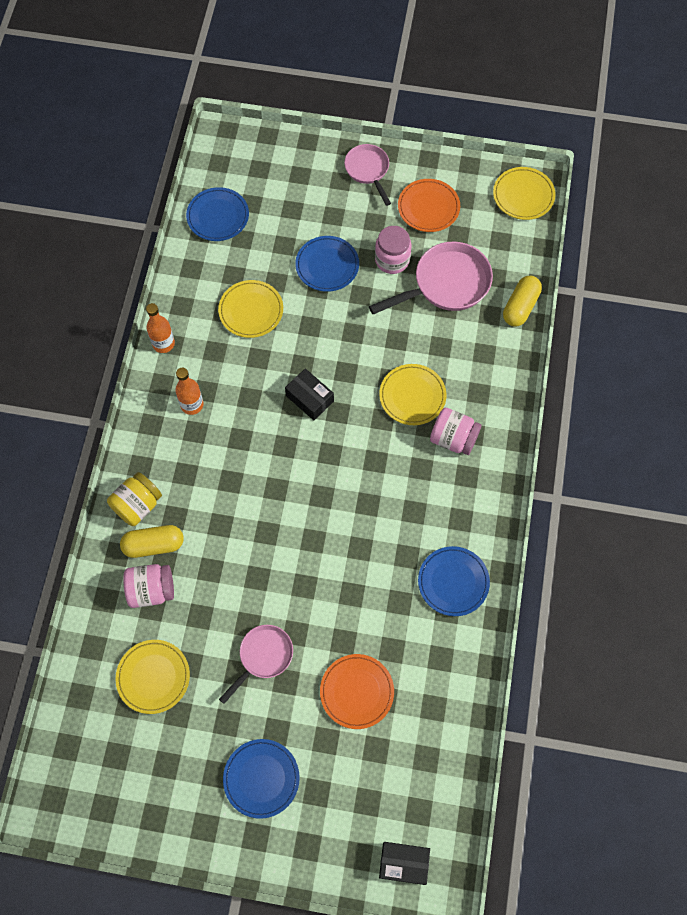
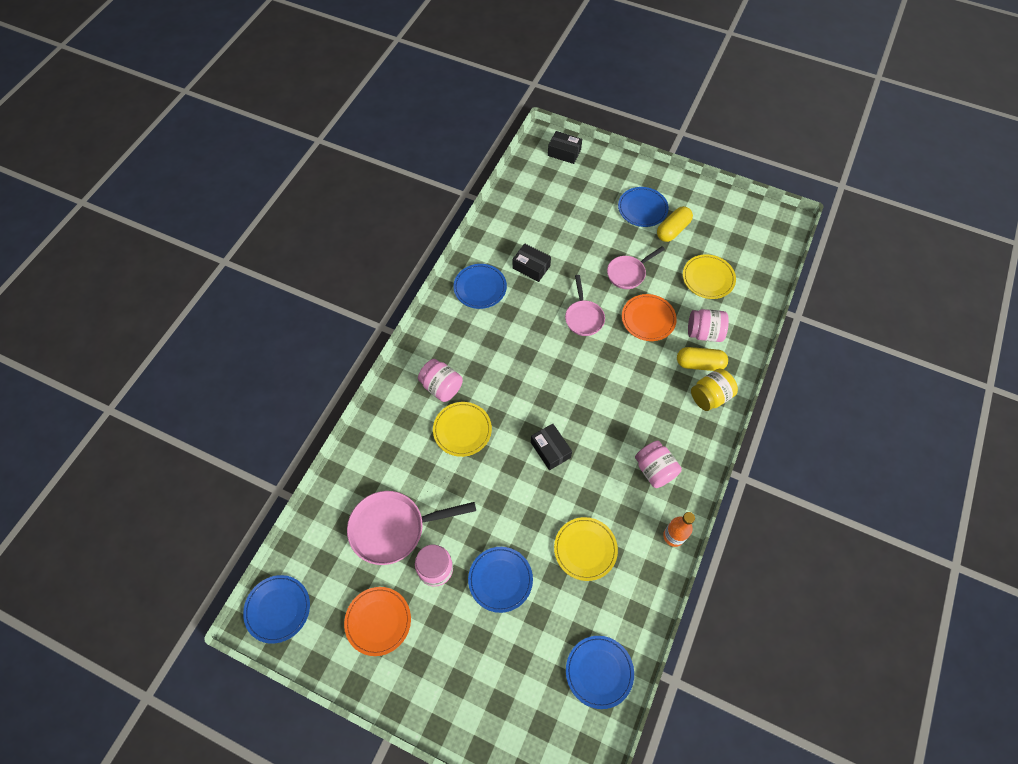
camera: 165 degrees left, 5 degrees down
(192, 405) = (654, 470): orange bottle -> pink jar
(357, 692) = (568, 240): orange plate -> orange plate (648, 319)
(368, 170) = (424, 688): pink pan -> pink pan (583, 317)
(396, 632) = (531, 267): none -> black box
(520, 307) = (336, 488): yellow capsule -> yellow capsule (672, 230)
(523, 195) = (278, 609): yellow plate -> blue plate

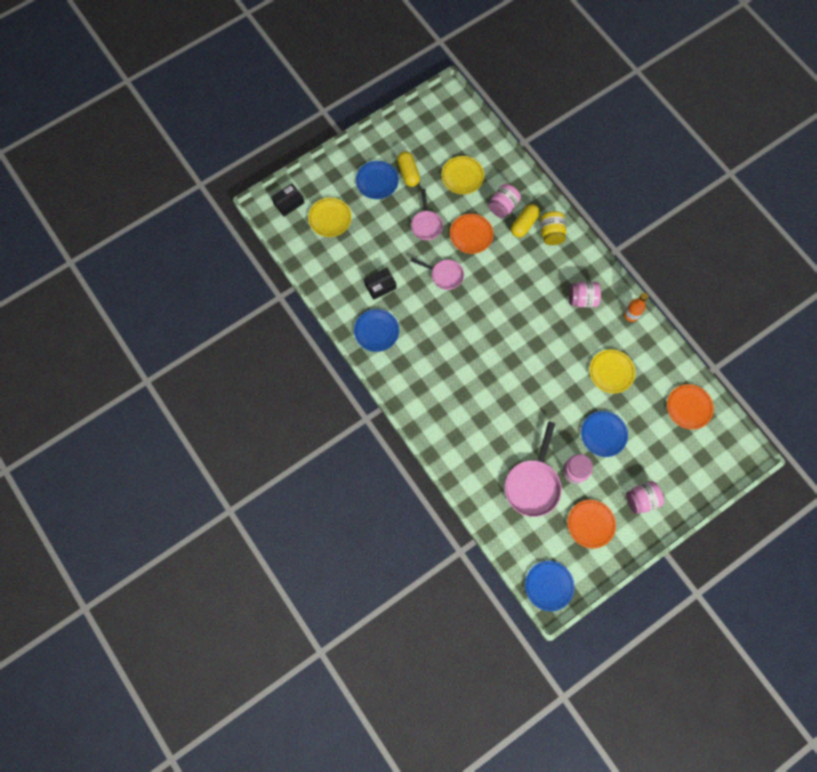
camera: 60 degrees left, 10 degrees up
(441, 387) = (444, 400): pink jar -> pink jar (641, 499)
(462, 430) = (486, 403): yellow plate -> yellow plate (330, 218)
(550, 450) = (532, 355): black box -> none
(599, 672) = (689, 407): blue plate -> orange plate

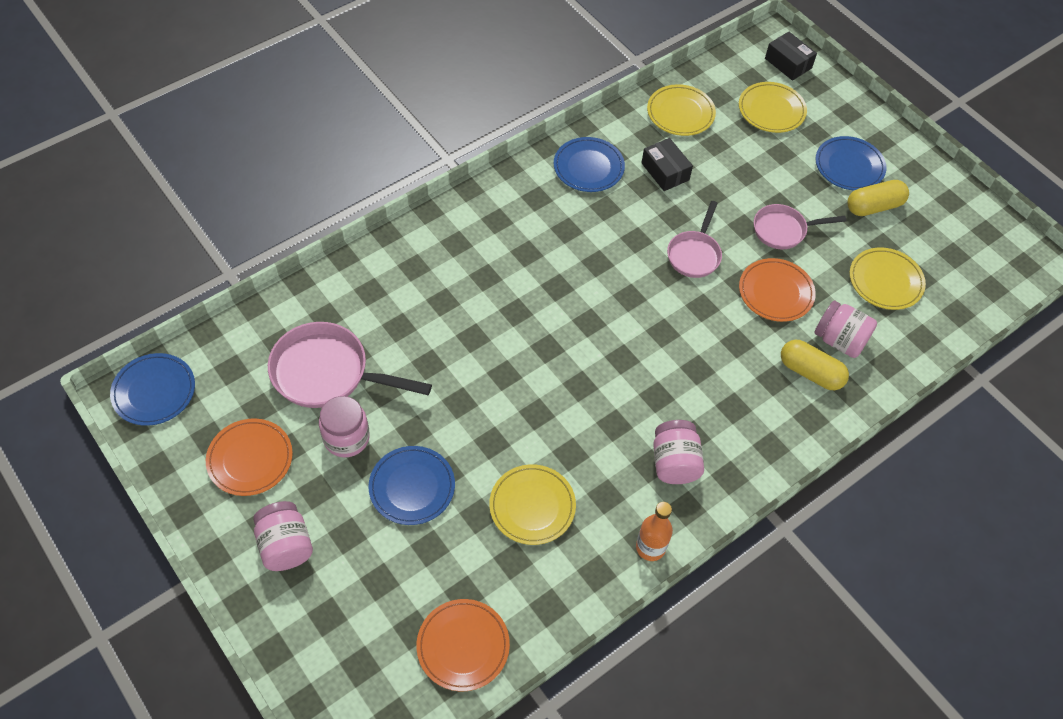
camera: 85 degrees right, 15 degrees down
(331, 272) = (680, 113): none -> yellow plate
(551, 233) = (800, 415): yellow jar -> none

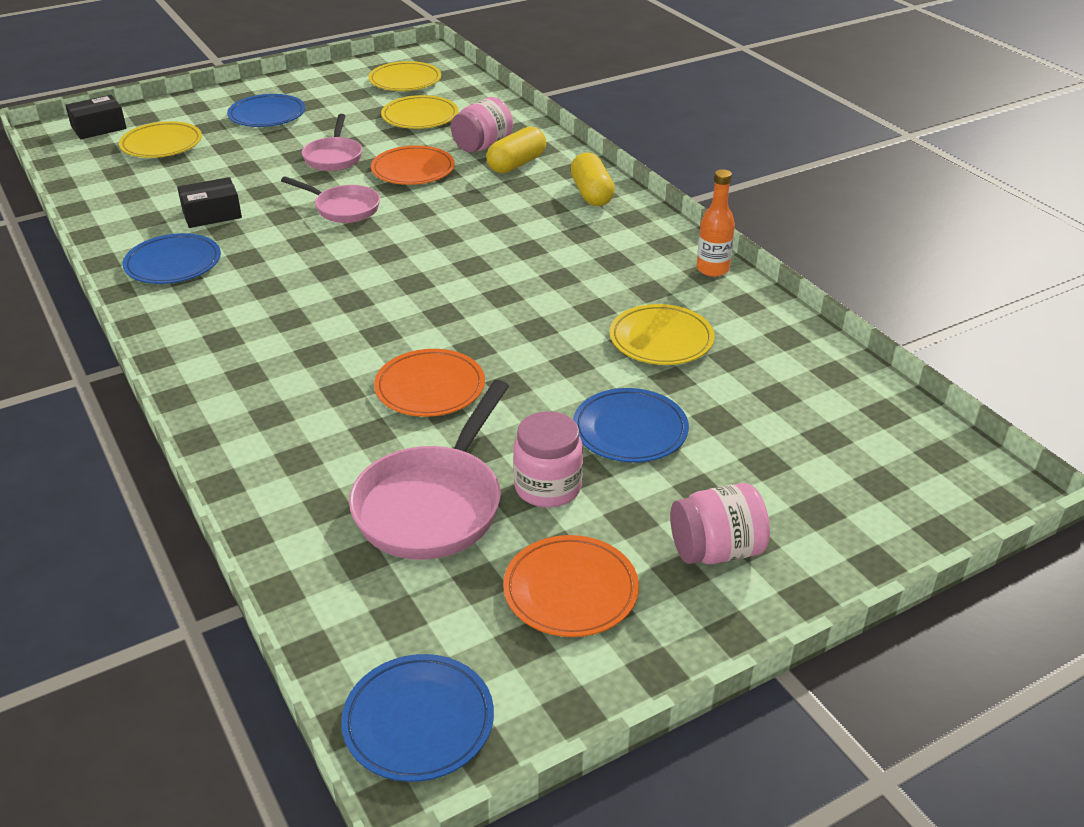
camera: 80 degrees left, 20 degrees down
(463, 646) = (841, 399): orange plate -> orange plate (430, 388)
(674, 463) = (612, 246): pink jar -> none
(680, 113) = (126, 196): yellow plate -> yellow plate (405, 81)
(874, 206) = (326, 110): yellow capsule -> yellow capsule (591, 194)

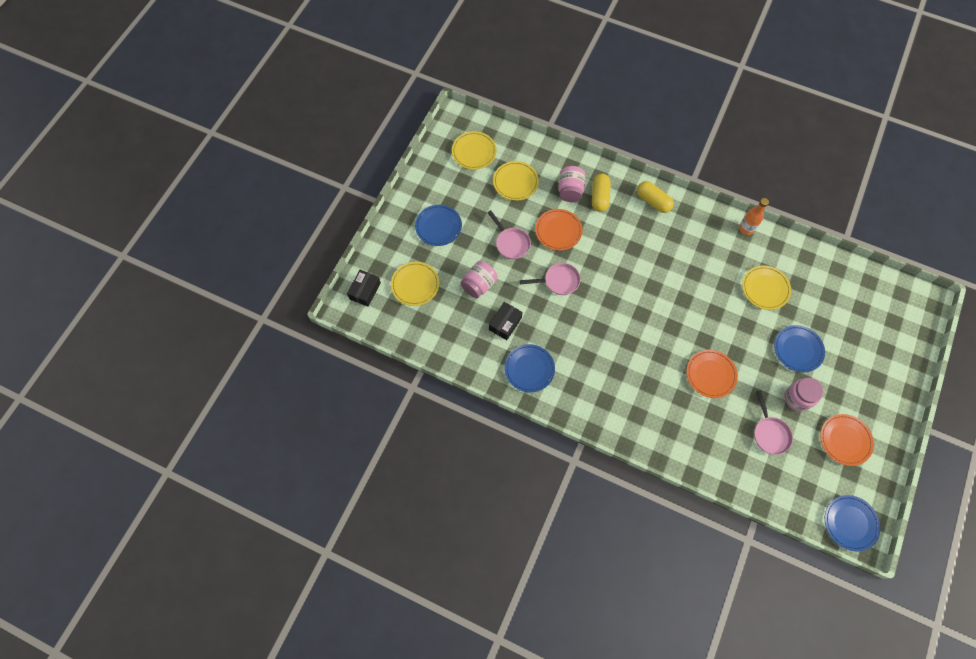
camera: 35 degrees left, 30 degrees up
(433, 504) = (769, 433): pink pan -> pink pan, size x0.61
(716, 550) = (871, 391): pink jar -> pink jar (479, 285)

